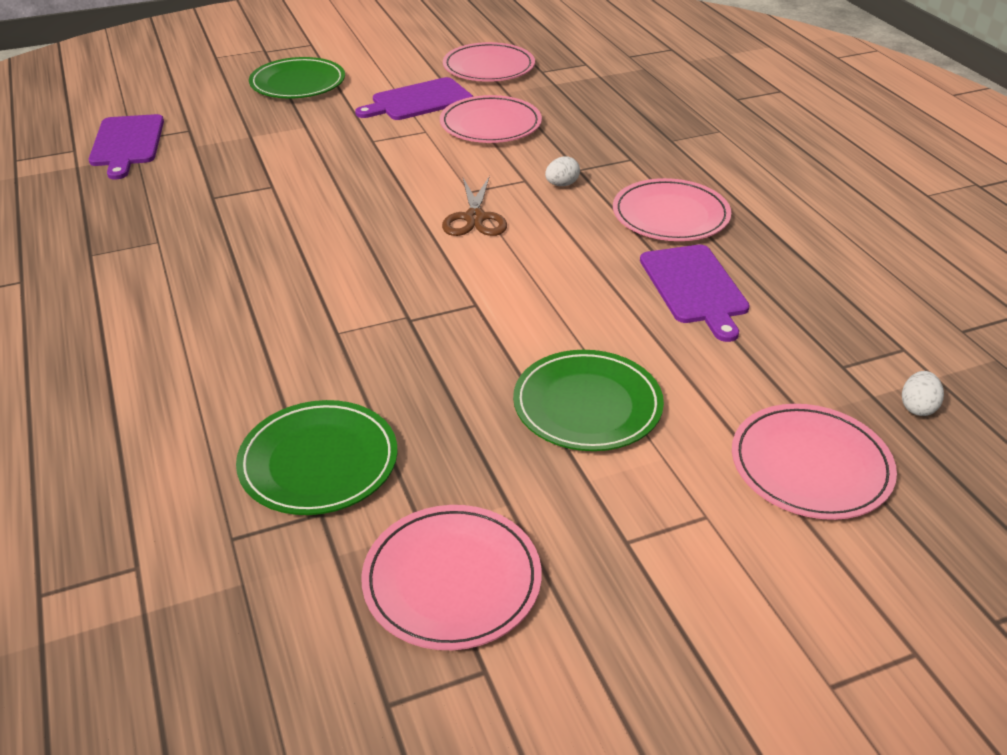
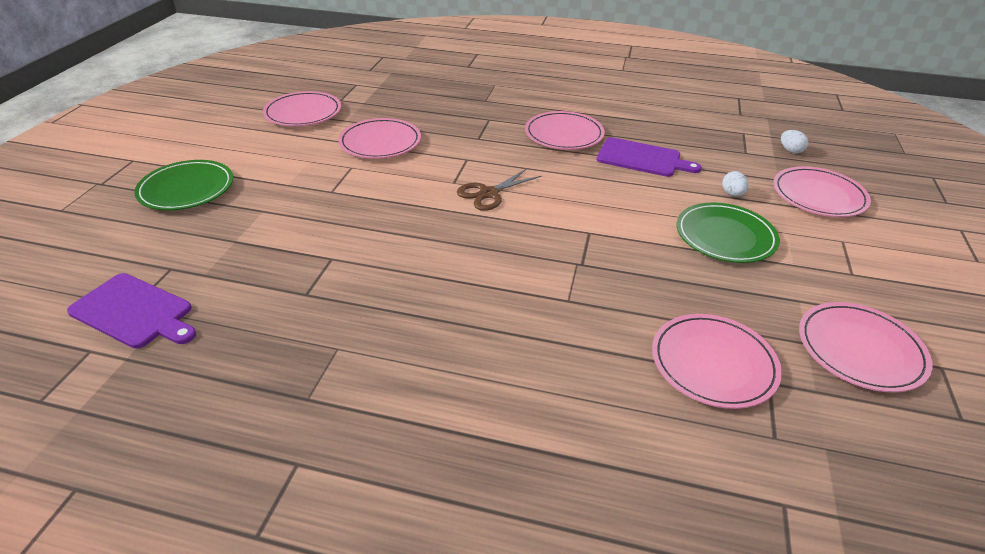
camera: 55 degrees left, 0 degrees up
(318, 462) = (713, 363): green plate -> pink plate
(418, 101) = (304, 153): purple cutting board -> none
(474, 218) = (489, 193): brown scissors -> brown scissors turned 105 degrees clockwise
(562, 184) = (488, 150): white egg -> white egg (732, 194)

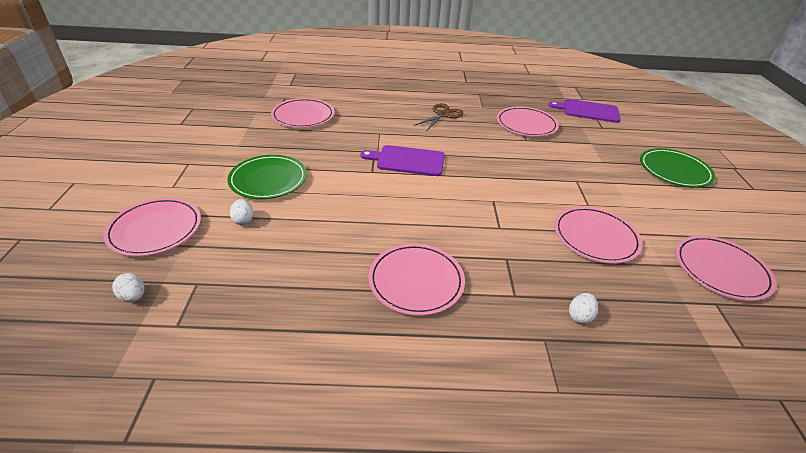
camera: 165 degrees right, 0 degrees up
(450, 106) = (579, 316): none -> white egg
(489, 193) = (459, 194): brown scissors -> brown scissors (443, 115)
(642, 158) = (324, 254): purple cutting board -> purple cutting board (407, 161)
(860, 350) = (220, 127): pink plate -> pink plate (526, 124)

